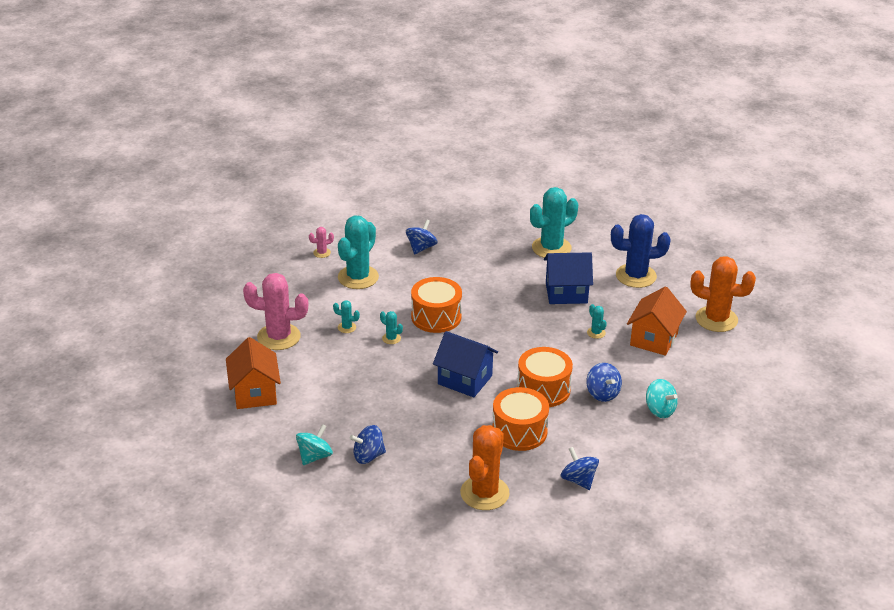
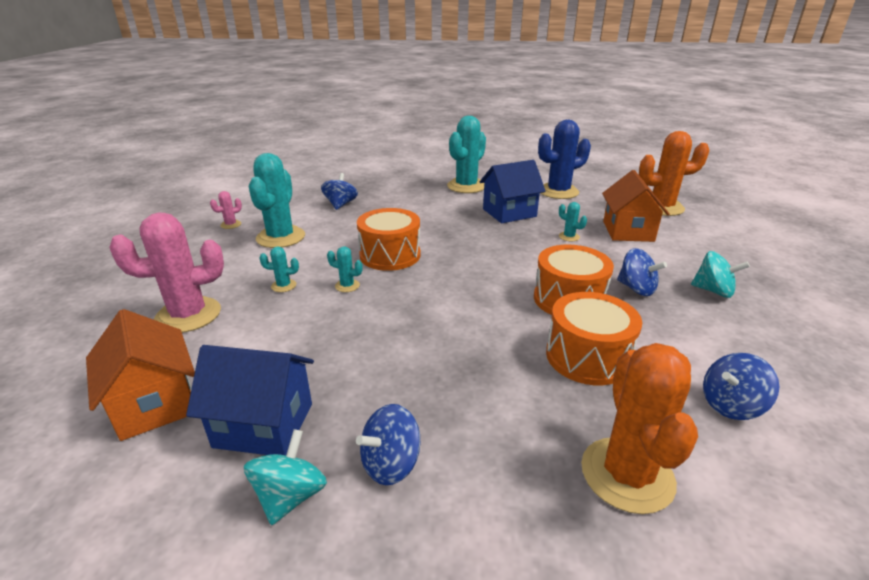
camera: 20 degrees left, 5 degrees down
(465, 380) = (468, 310): blue house -> blue house (264, 425)
(578, 480) = (731, 405): blue spinning top -> blue spinning top turned 60 degrees counterclockwise

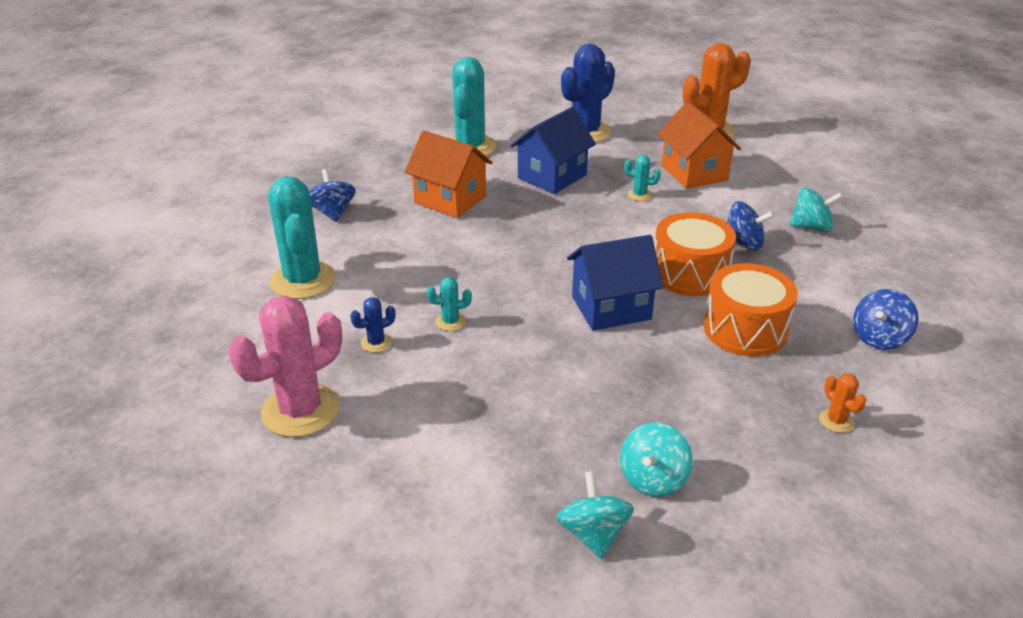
camera: 25 degrees left, 5 degrees up
(155, 404) = (378, 509): orange house -> orange house (450, 200)
(231, 225) = (212, 279): pink cactus -> none
(264, 425) = (510, 489): blue house -> blue house (611, 308)
(283, 286) = (376, 343): turquoise cactus -> blue cactus
(390, 255) = (463, 270): orange drum -> none
(391, 464) = (653, 479): blue spinning top -> turquoise spinning top
(627, 474) = (836, 421): orange cactus -> orange cactus, size x0.44

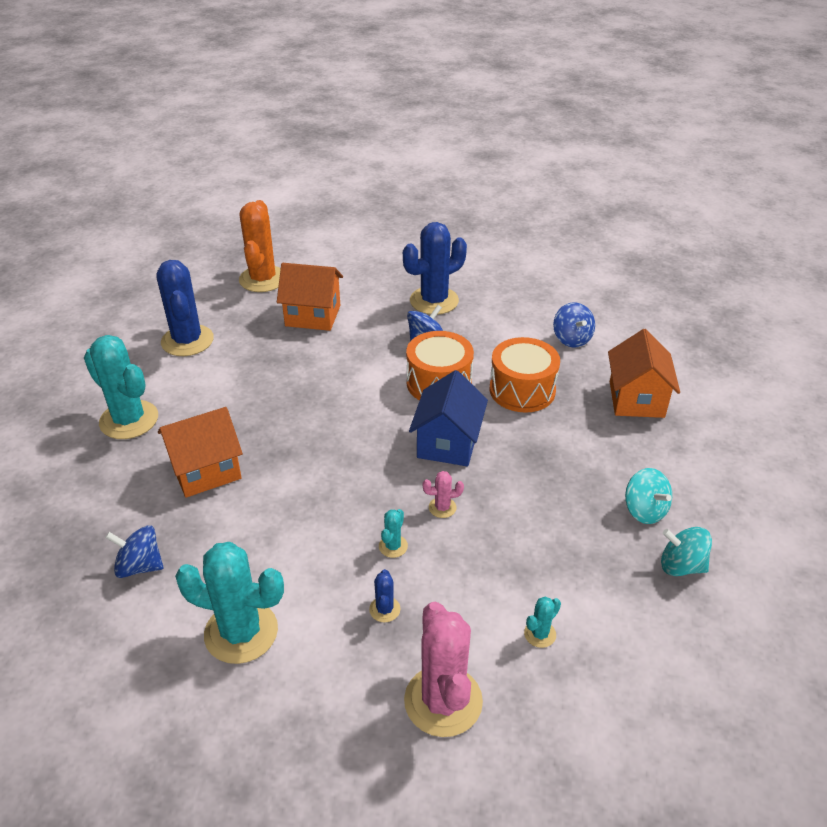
camera: 60 degrees left, 5 degrees up
(522, 334) = (442, 507): none -> pink cactus
(552, 176) = (236, 391): blue house -> none
(639, 195) = (314, 357): turquoise cactus -> turquoise cactus (540, 634)
(811, 227) = (434, 301): turquoise spinning top -> blue cactus
(836, 421) = (636, 399): orange cactus -> orange house

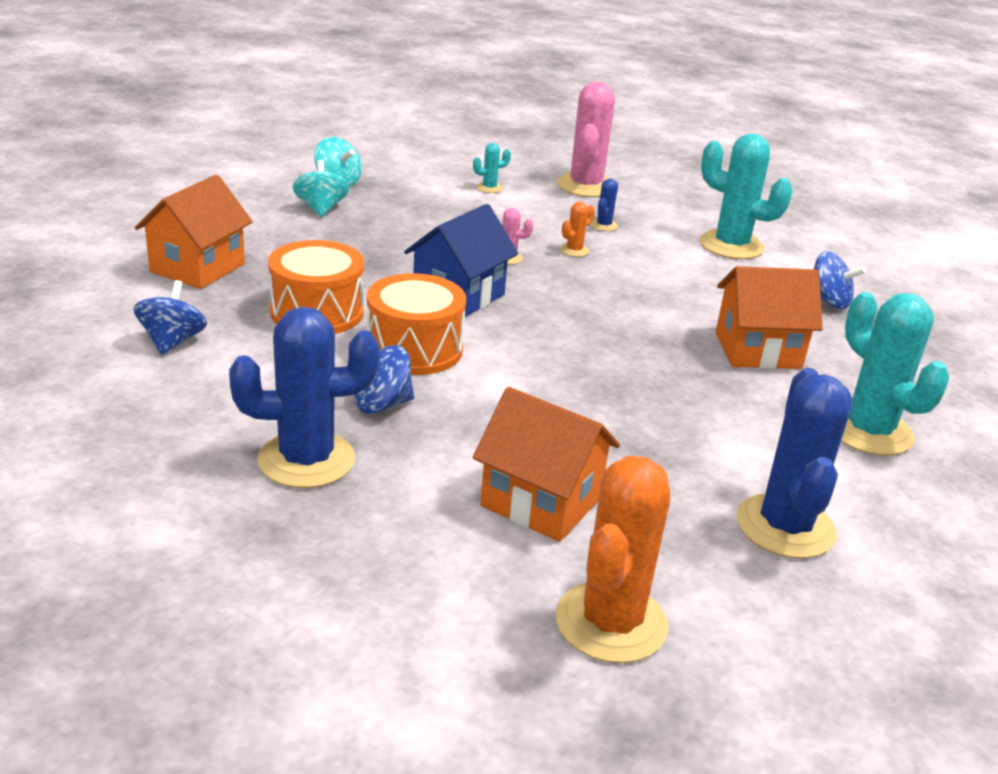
camera: 160 degrees left, 10 degrees down
(393, 546) = (574, 250): turquoise cactus -> orange cactus

